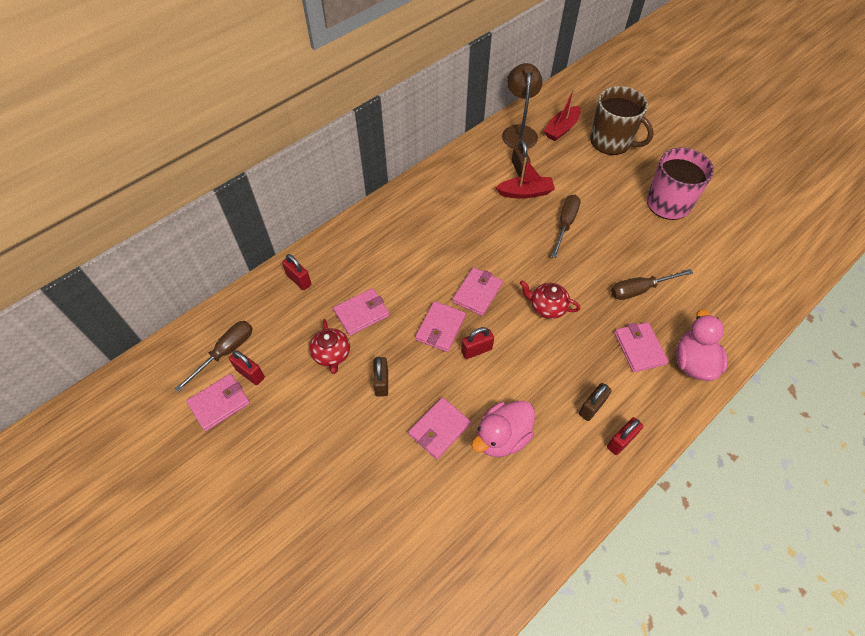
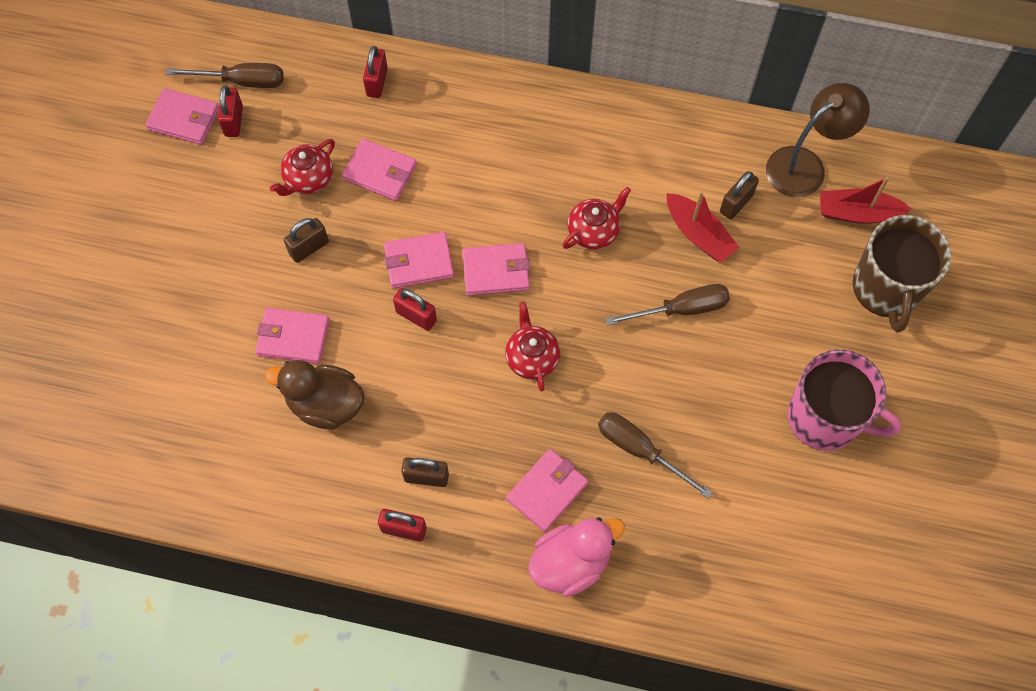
camera: 55 degrees right, 10 degrees up
(488, 234) = (594, 231): none -> red teapot
(502, 437) = (325, 404): pink duck -> brown duck

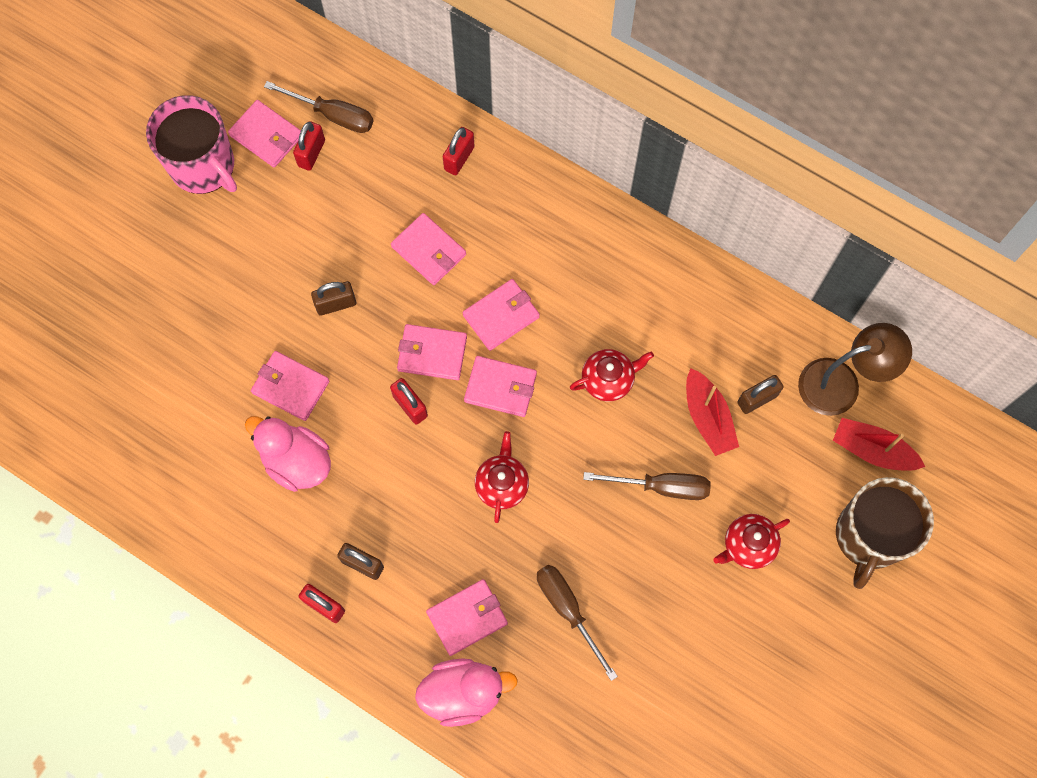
camera: 20 degrees right, 5 degrees up
(308, 179) = (359, 235): red teapot -> red teapot (748, 545)
(325, 404) = (297, 461): brown duck -> pink duck
(471, 207) = (501, 316): none -> pink wallet
(825, 418) = (756, 642): pink mug -> pink mug (203, 166)

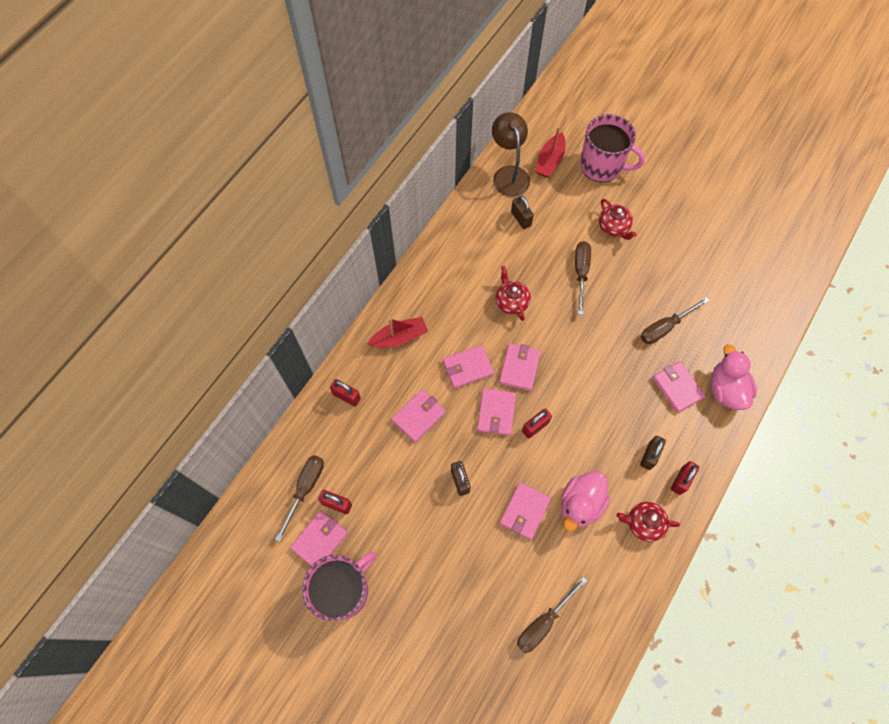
camera: 90 degrees left, 5 degrees down
(146, 405) = (543, 622): none -> brown screwdriver
(501, 316) = (468, 368): pink wallet -> pink wallet turned 75 degrees counterclockwise
(502, 484) = (586, 367): red teapot -> red teapot (643, 523)
(708, 417) = (534, 246): red boat -> red boat (399, 337)
(869, 536) = (602, 166): brown mug -> pink mug

